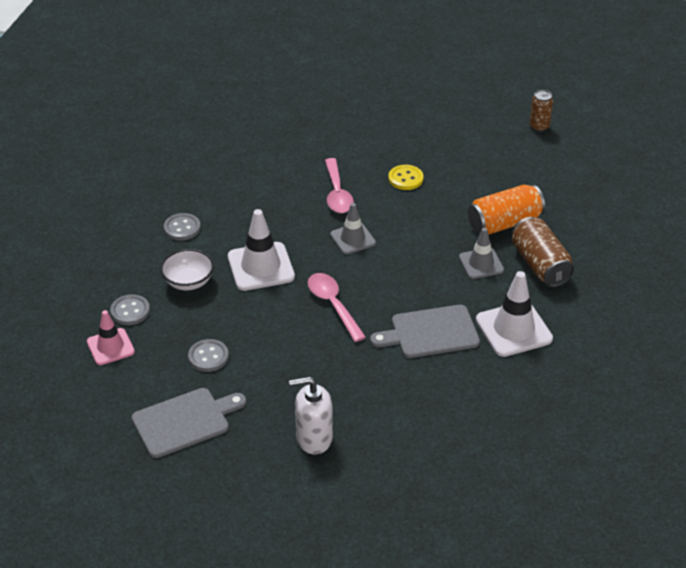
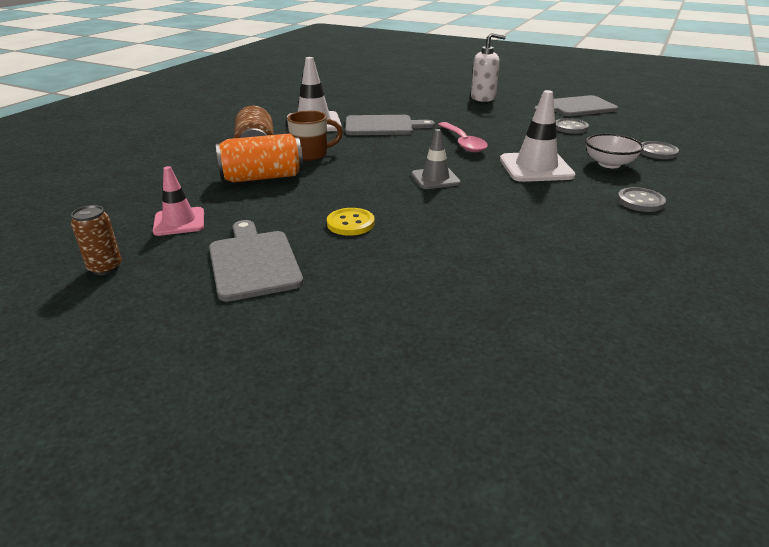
camera: 170 degrees left, 10 degrees down
(110, 347) = (660, 136): pink traffic cone -> pink traffic cone (179, 222)
(337, 193) = (446, 216): pink spoon -> none
(453, 140) = (253, 262): none -> grey cutting board
(481, 264) = (311, 154): grey traffic cone -> brown mug

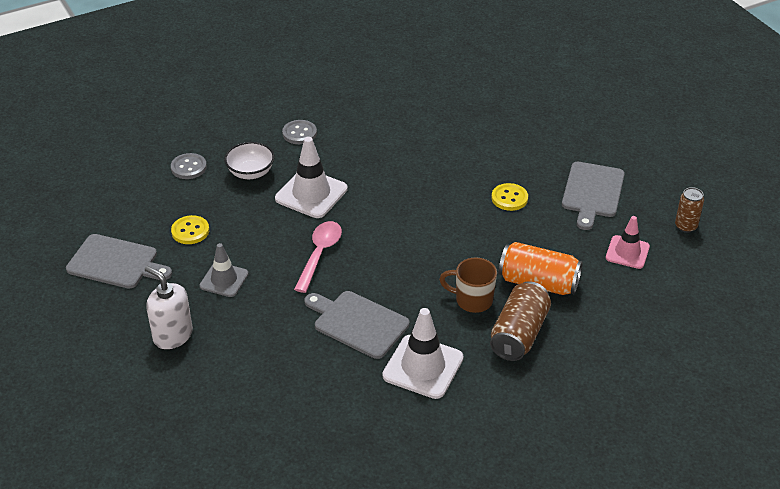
camera: 145 degrees left, 10 degrees up
(435, 179) = (403, 217): grey traffic cone -> grey traffic cone (224, 280)
(570, 127) = (190, 231): grey button -> yellow button

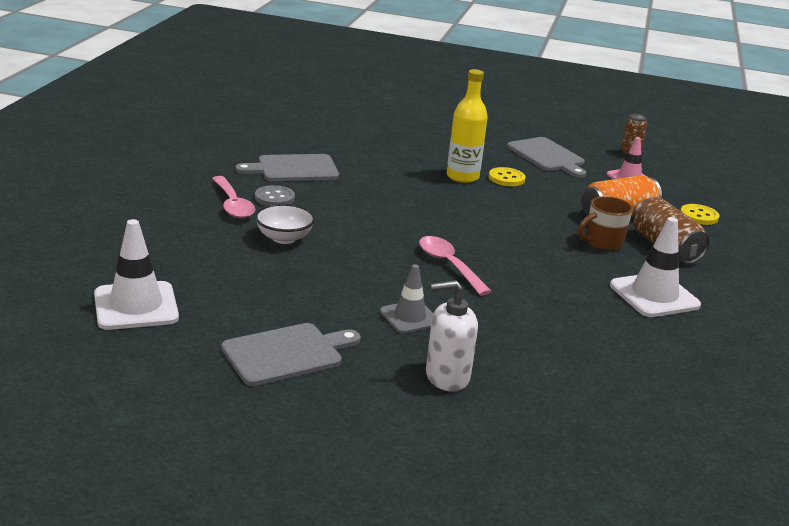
camera: 50 degrees left, 15 degrees down
(188, 167) = (218, 257): grey button -> none
(190, 231) = (311, 299): yellow button -> yellow button (699, 216)
(263, 126) = (233, 204): none -> pink spoon
(311, 194) = (364, 231): white traffic cone -> white traffic cone (136, 306)
(358, 323) = (563, 293): grey cutting board -> grey cutting board (294, 169)
(474, 179) = (462, 177): none -> yellow bottle

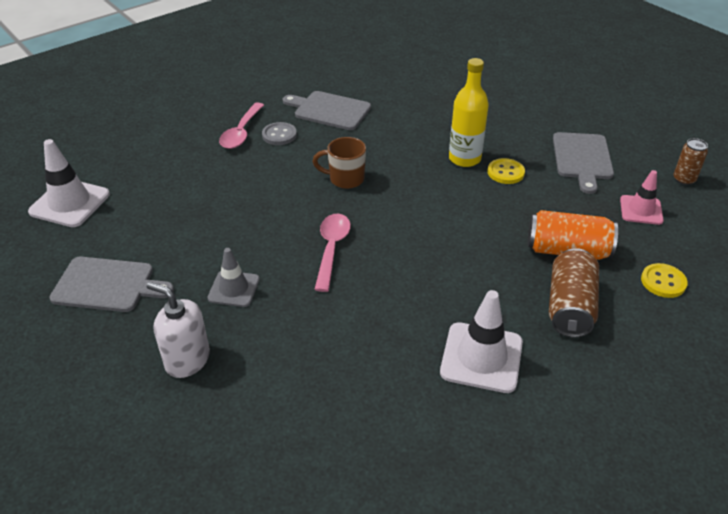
camera: 40 degrees right, 15 degrees up
(284, 238) = (238, 176): white bowl -> none
(602, 243) = (507, 277): brown mug -> brown mug (345, 179)

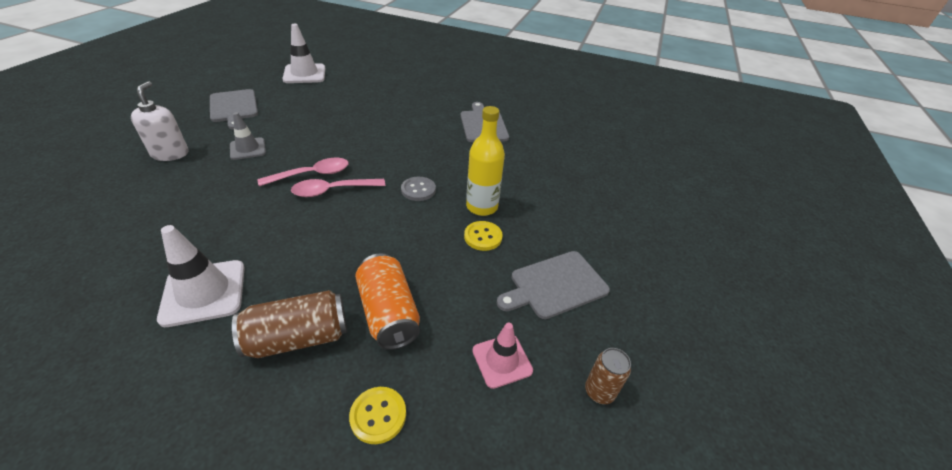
camera: 55 degrees right, 0 degrees up
(241, 132) = (421, 101): pink spoon -> pink spoon (333, 190)
(279, 135) = (432, 115): grey button -> grey button (418, 190)
(345, 179) = (402, 156): brown mug -> none

